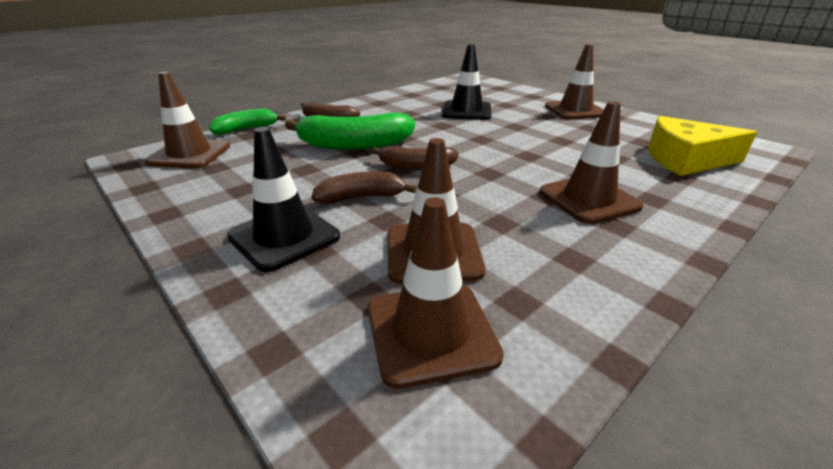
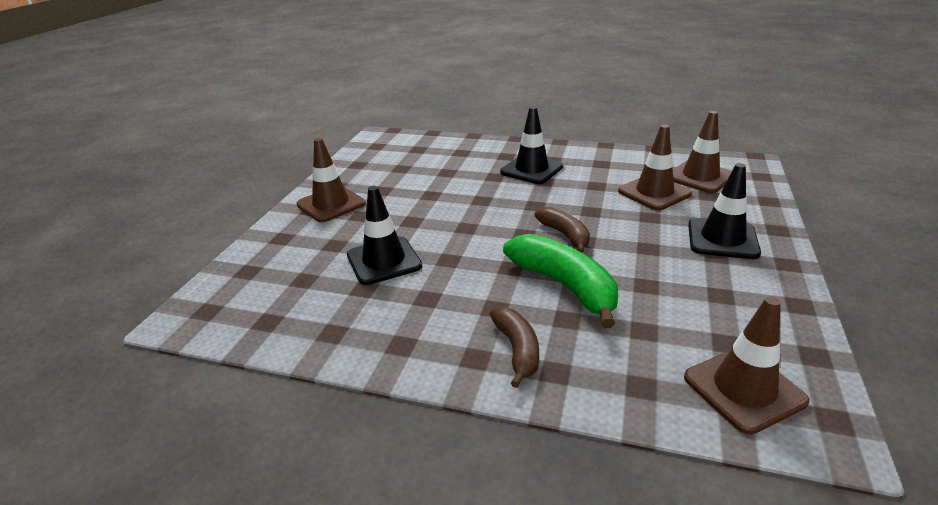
camera: 120 degrees left, 0 degrees up
(246, 129) = (632, 405): green banana -> none
(361, 197) = (642, 236): brown banana -> none
(588, 199) = (531, 169): brown traffic cone -> black traffic cone
(685, 159) = (426, 153): yellow cheese -> none

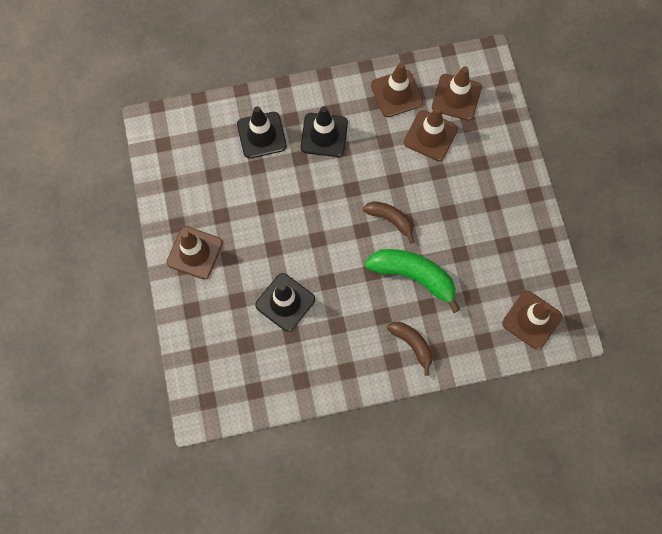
camera: 30 degrees left, 40 degrees up
(629, 163) = (396, 93): none -> brown traffic cone
(722, 239) = (491, 181): black traffic cone -> black traffic cone (261, 135)

